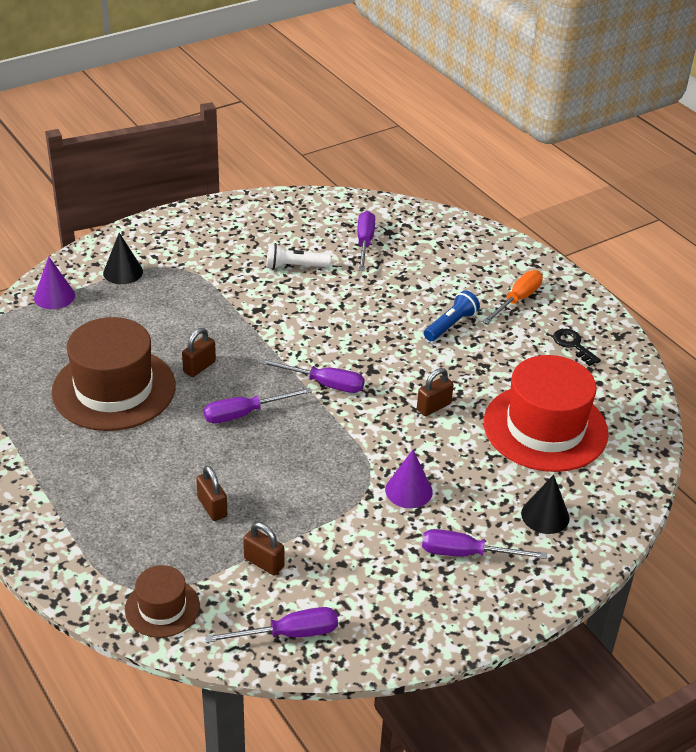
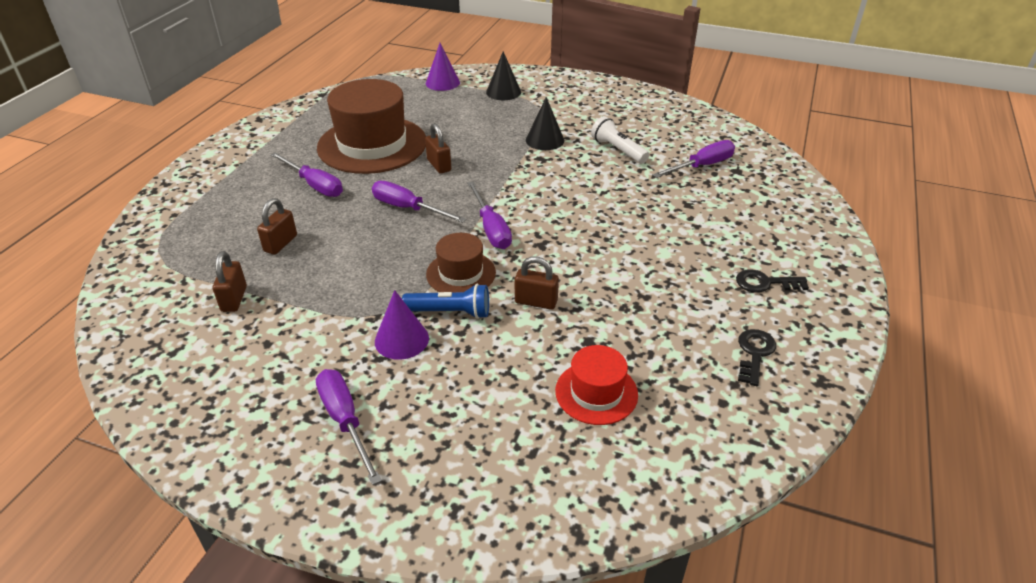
camera: 55 degrees right, 0 degrees up
(162, 607) = (144, 272): brown hat -> brown hat (461, 273)
(199, 367) = (439, 165): brown padlock -> brown padlock turned 60 degrees clockwise
(288, 634) = (153, 353): purple screwdriver -> purple screwdriver (314, 185)
(451, 325) = (665, 260): blue flashlight -> blue flashlight (450, 312)
(517, 300) = (765, 283): orange screwdriver -> black key
(545, 428) = (596, 392): red hat -> red hat, size x0.51
(545, 515) = (457, 457): black cone -> black cone (545, 140)

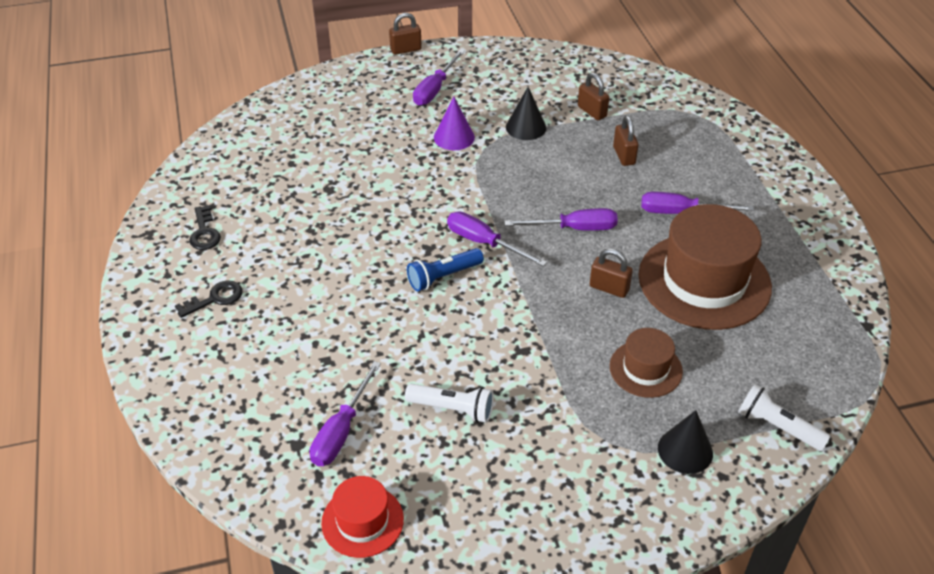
camera: 145 degrees right, 5 degrees up
(345, 421) = (434, 89): purple screwdriver -> purple screwdriver turned 90 degrees clockwise
(442, 82) = (777, 426): purple cone -> white flashlight
(450, 312) = (441, 166): blue flashlight -> blue flashlight (443, 276)
(461, 273) = (465, 195): brown hat -> brown hat (645, 369)
(536, 302) = (389, 199): brown padlock -> brown padlock (406, 49)
(545, 140) = (546, 382): black cone -> black cone (526, 127)
(596, 392) = (301, 162): red hat -> red hat (362, 521)

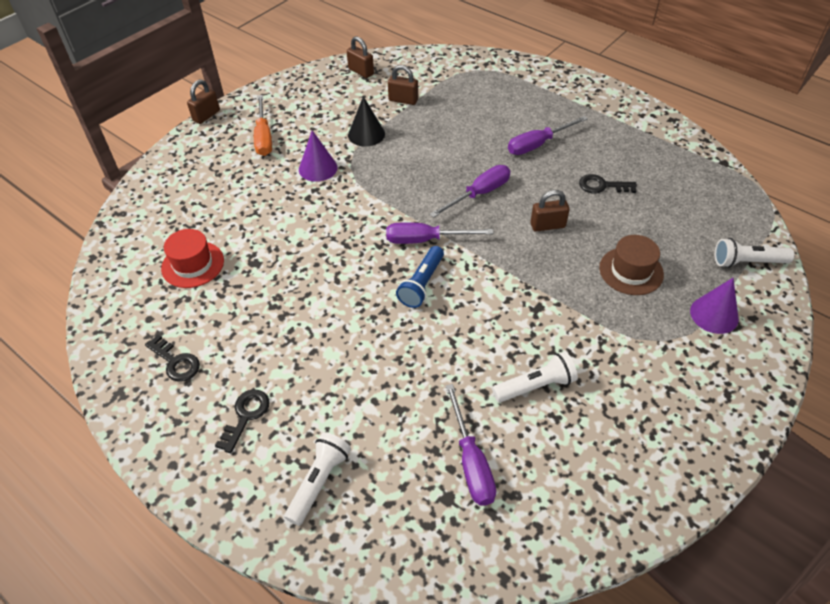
camera: 35 degrees left, 5 degrees up
(220, 375) = (319, 482): none -> white flashlight
(362, 521) = (563, 526): red hat -> red hat (193, 264)
(434, 89) = (263, 137): purple screwdriver -> orange screwdriver
(624, 155) = (458, 122): brown padlock -> brown padlock (361, 72)
(685, 450) = (714, 314): black cone -> purple cone
(704, 281) = (602, 186): brown hat -> black key

